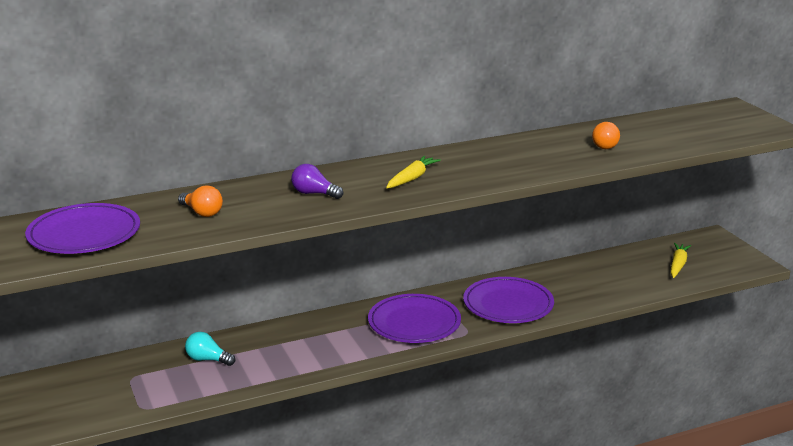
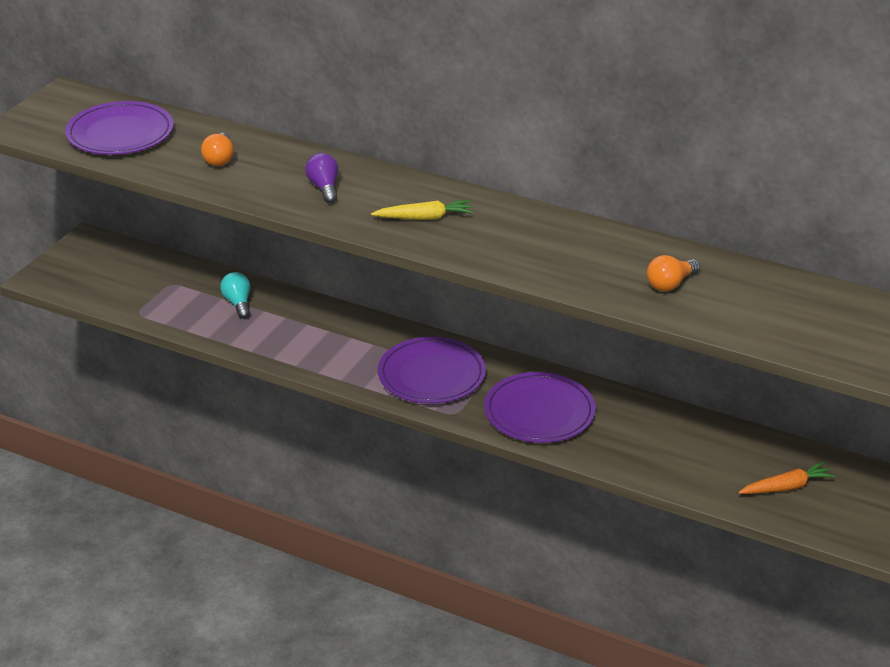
camera: 50 degrees right, 10 degrees up
(678, 265) = (786, 487): yellow carrot -> orange carrot

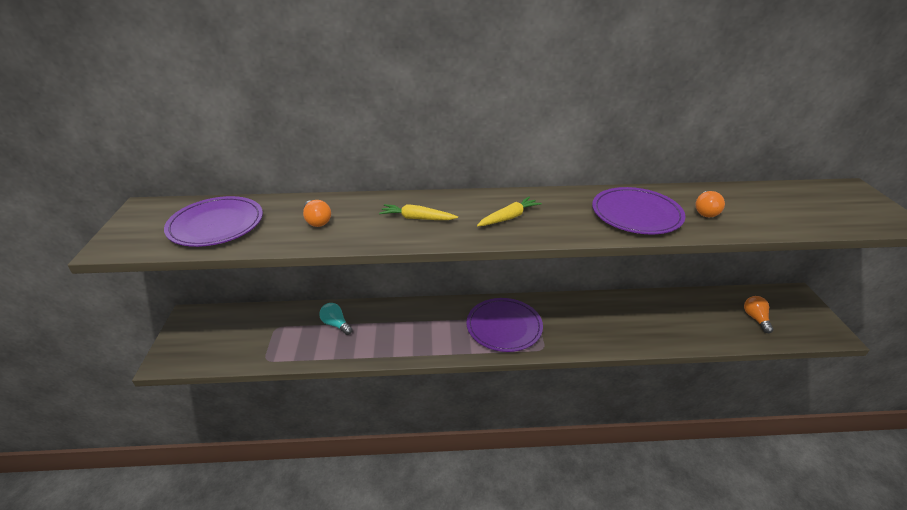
camera: 30 degrees left, 0 degrees up
(324, 188) = (417, 218): purple light bulb -> yellow carrot
(539, 412) = (588, 326): purple plate -> purple plate (636, 214)
(786, 487) = (755, 318): orange carrot -> orange light bulb

